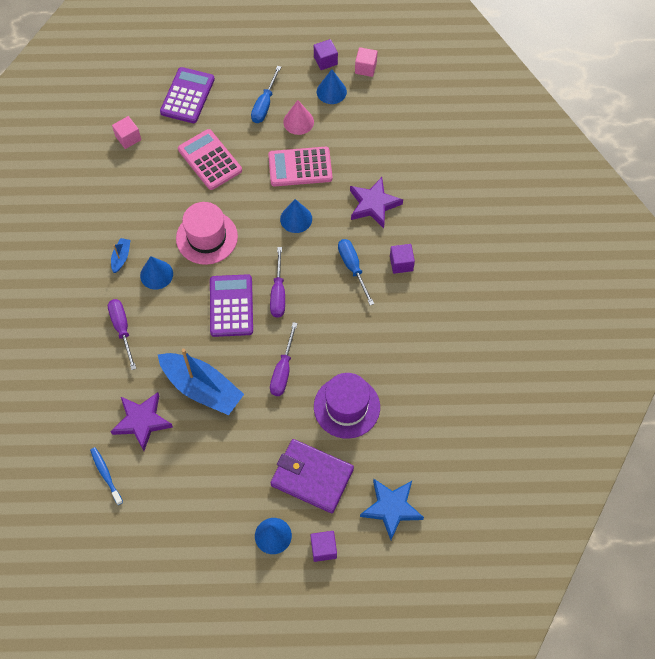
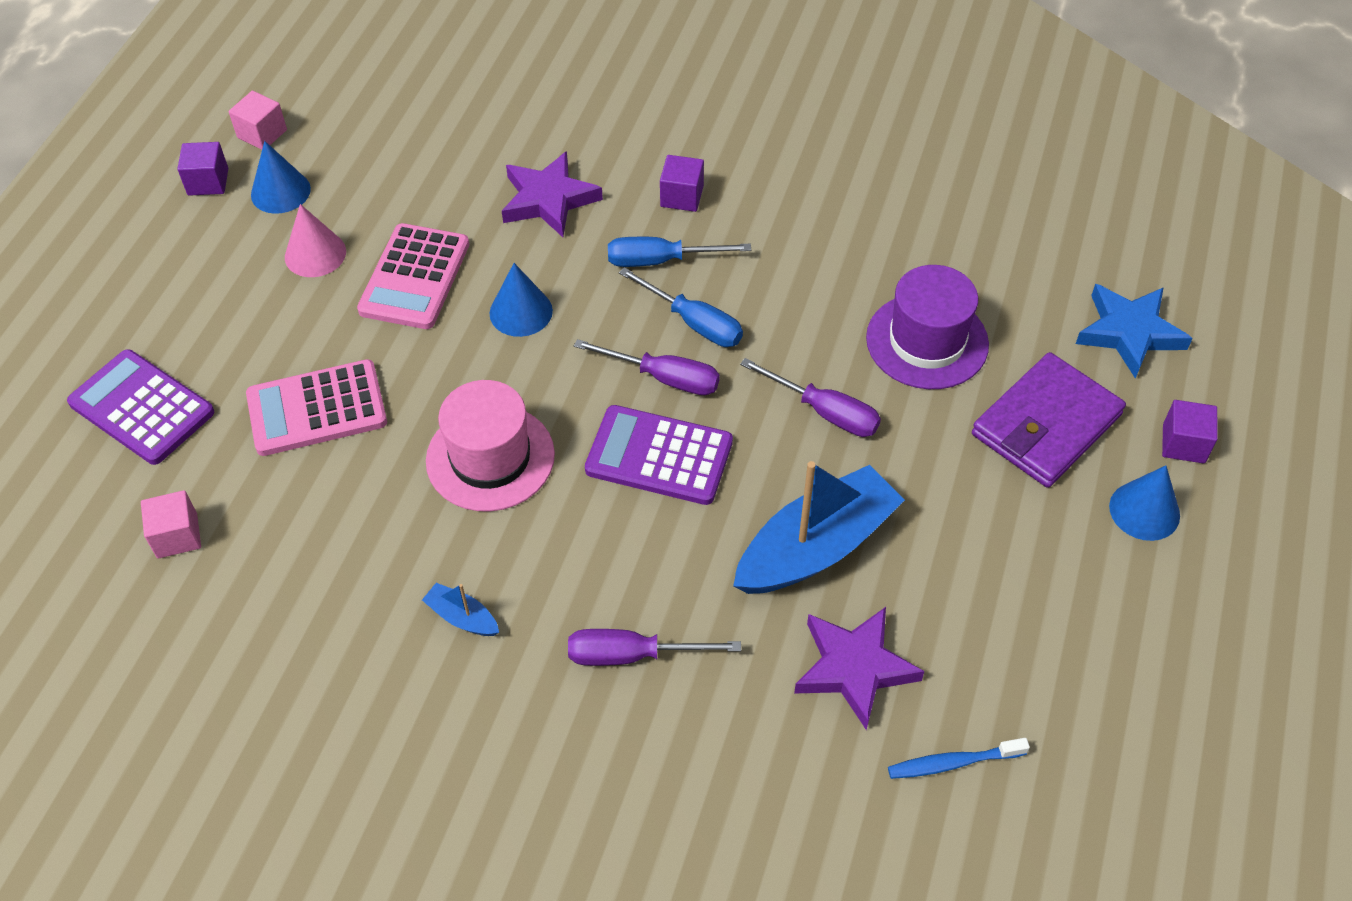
camera: 70 degrees left, 10 degrees down
(156, 274) = (533, 563): blue cone -> none
(265, 104) = (245, 292): blue screwdriver -> blue screwdriver (694, 322)

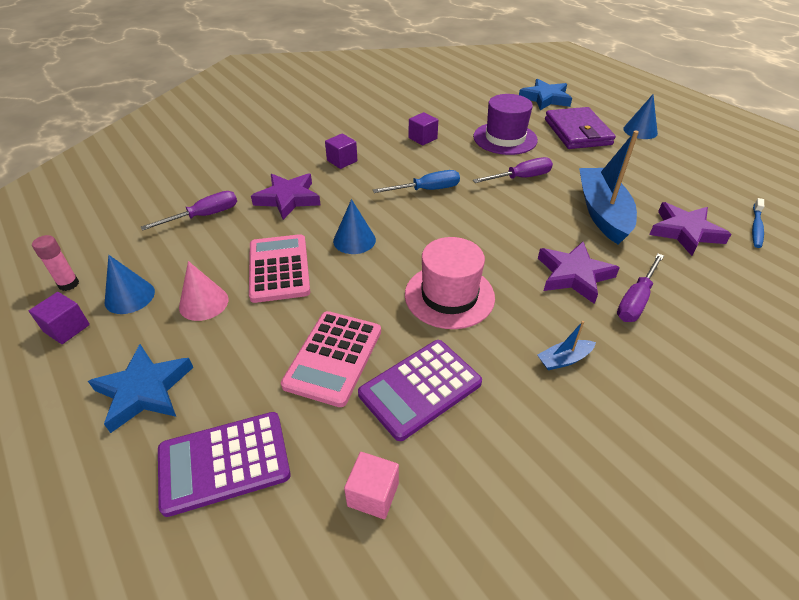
camera: 55 degrees left, 10 degrees down
(178, 295) = (144, 391): none -> blue star
(262, 134) = (68, 284): pink cube -> pink glue stick
(415, 277) = (279, 268): pink calculator -> pink calculator turned 150 degrees counterclockwise
(632, 568) = (574, 275): none -> purple star
(659, 456) = (504, 235): purple calculator -> purple calculator (420, 389)
(661, 261) = (375, 183): blue screwdriver -> none
(664, 378) = (453, 213): purple screwdriver -> purple screwdriver (204, 216)
(1183, 444) = (612, 111): purple cube -> purple cube (422, 138)

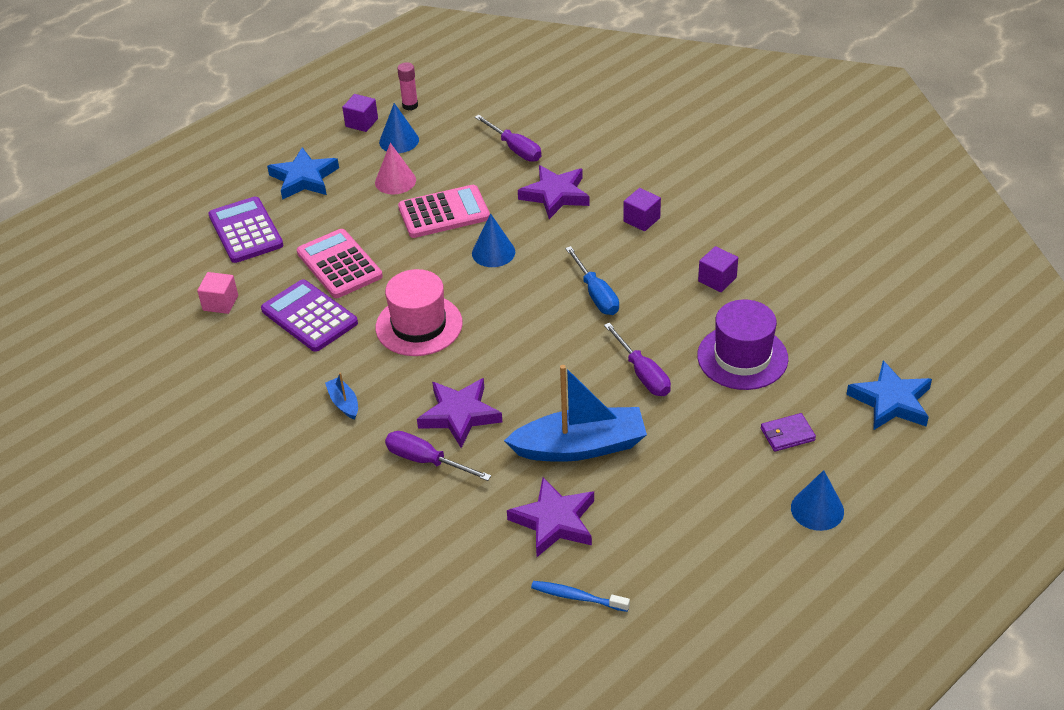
camera: 85 degrees right, 0 degrees up
(333, 358) = (339, 264): pink calculator -> pink calculator turned 45 degrees clockwise
(577, 132) = (787, 434): purple wallet -> purple wallet, size x0.47

